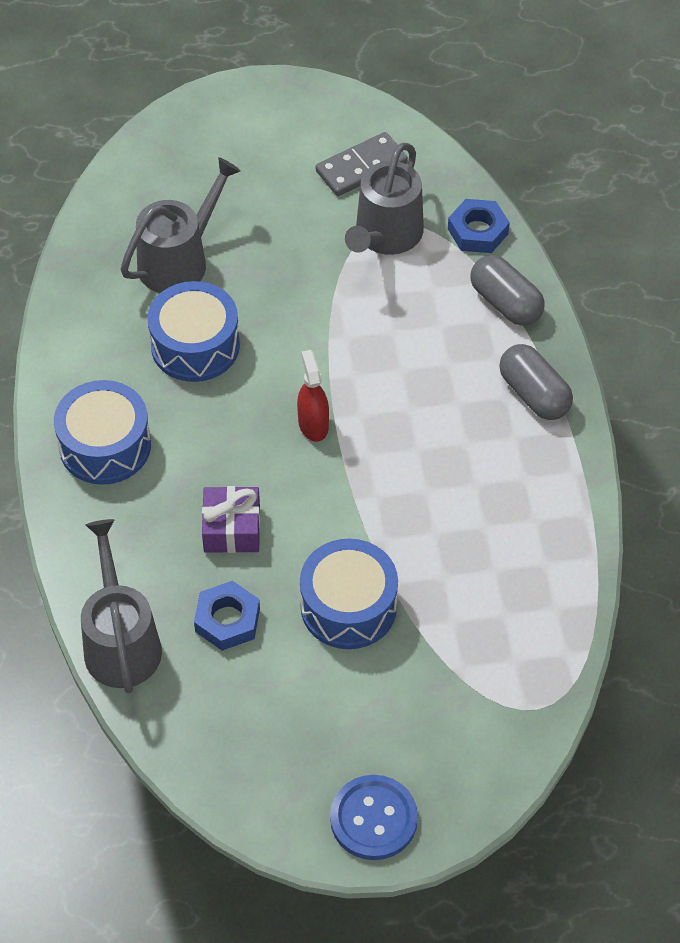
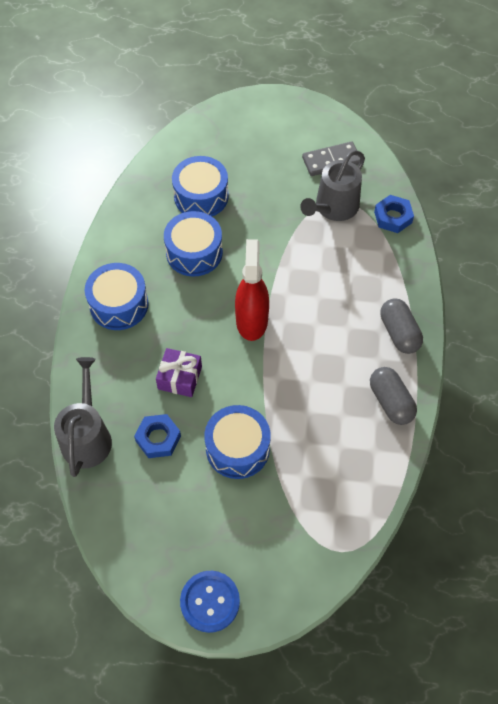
camera: 15 degrees right, 5 degrees up
(179, 261) = (201, 196): grey watering can -> blue drum
(313, 424) = (251, 320): red spray bottle -> red spray bottle, size x1.68
(505, 303) = (397, 268): grey capsule -> grey capsule (390, 402)

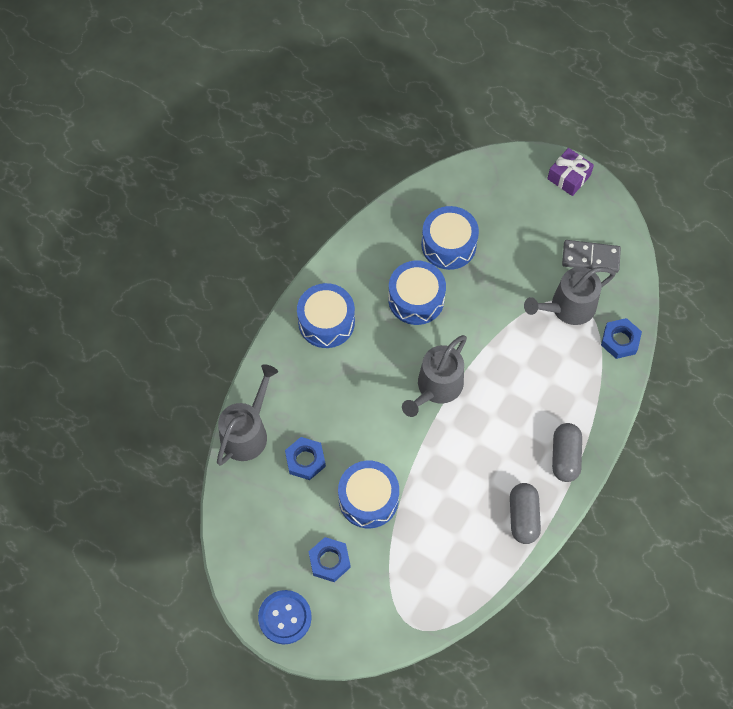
camera: 25 degrees right, 5 degrees up
(180, 377) = (348, 413): purple gift -> purple gift (568, 177)
(228, 524) = (329, 561): none -> blue nut
(251, 320) = (436, 387): red spray bottle -> grey watering can

